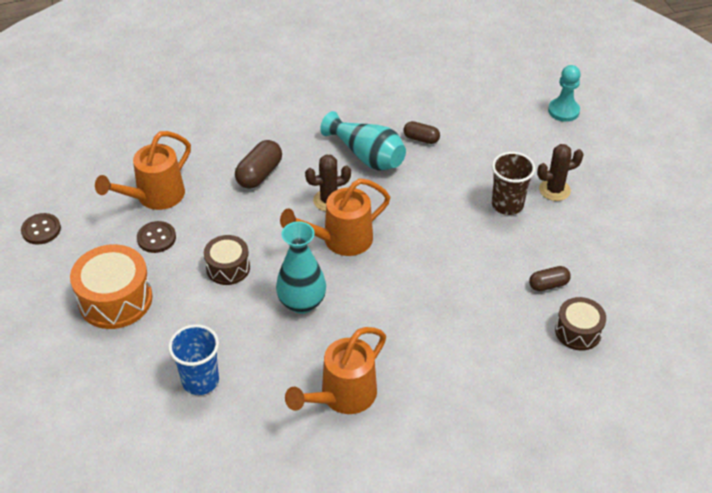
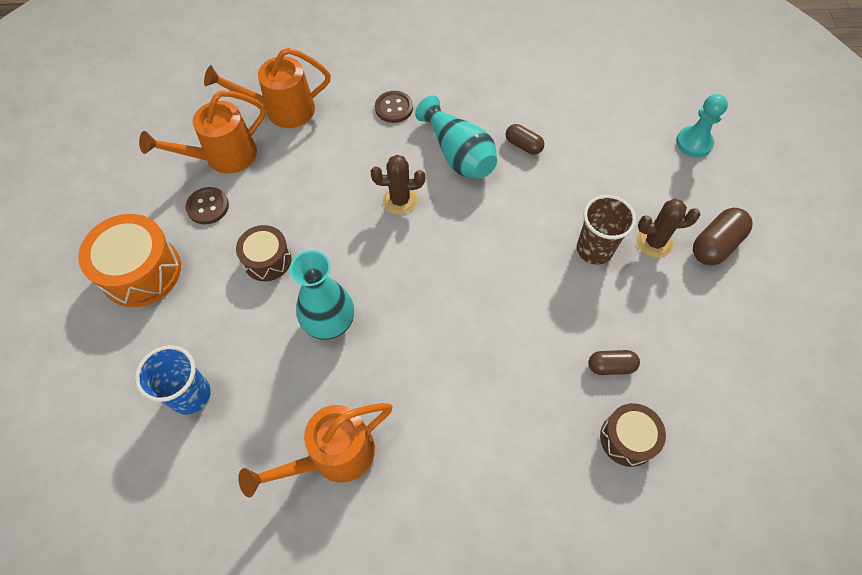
camera: 15 degrees right, 15 degrees up
(41, 230) = (99, 171): brown button -> brown button (394, 108)
(259, 174) = (338, 152): brown capsule -> brown capsule (715, 245)
(340, 240) = (396, 253): orange watering can -> orange watering can (282, 110)

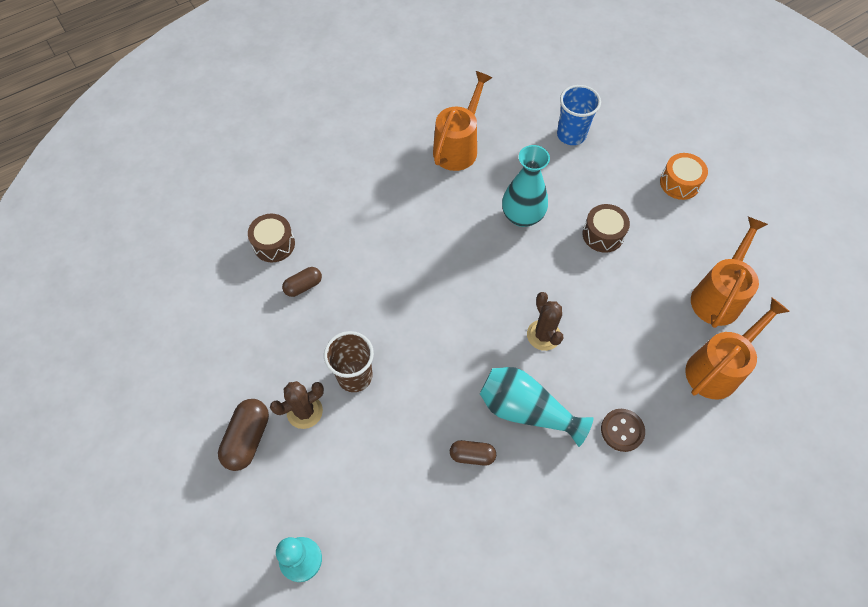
camera: 150 degrees right, 0 degrees up
(141, 271) = (679, 183): orange drum -> orange drum, size x0.61
(208, 207) = (685, 249): brown button -> none
(400, 200) = (543, 335): brown cactus -> brown cactus turned 75 degrees counterclockwise

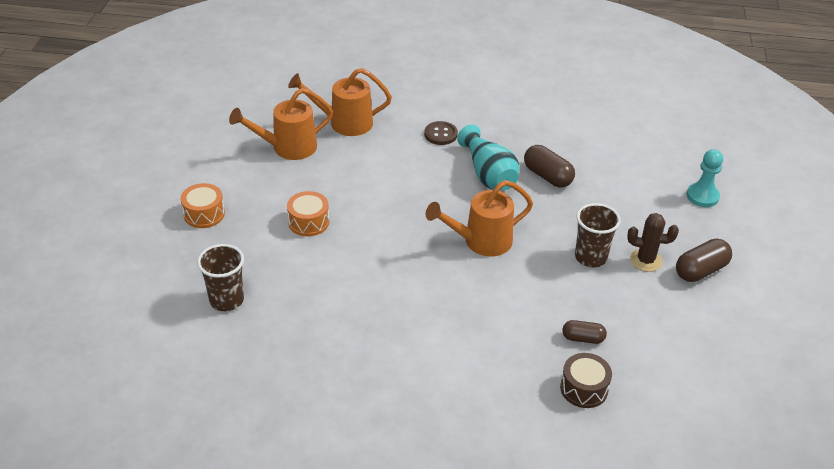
camera: 140 degrees left, 20 degrees down
(458, 147) = (332, 358): orange watering can -> orange watering can (481, 241)
(472, 455) = (547, 176): brown capsule -> brown capsule, size x1.58
(522, 216) = (350, 271): turquoise vase -> none
(543, 335) = (430, 199): brown cactus -> none
(571, 135) = (226, 300): blue cup -> brown cup
(603, 234) = (308, 222): brown drum -> orange drum

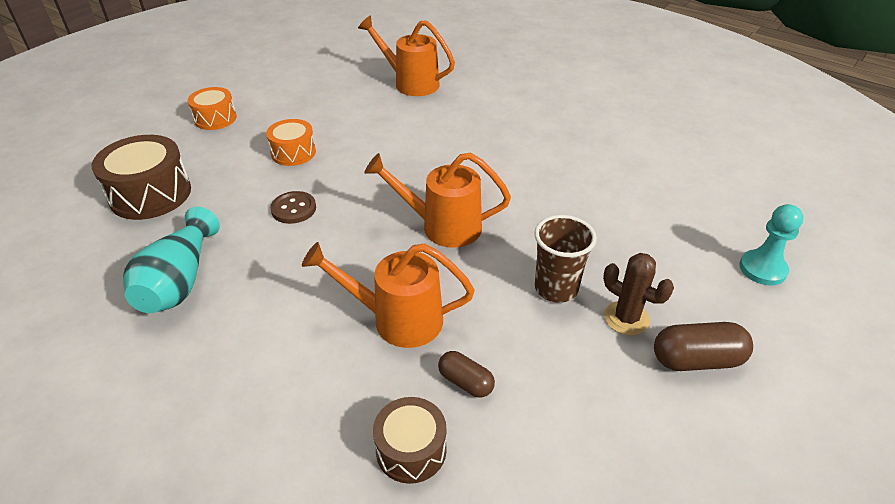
camera: 30 degrees right, 0 degrees up
(226, 300) = (150, 194): brown cup -> brown drum
(287, 148) = (340, 88): orange watering can -> orange watering can (397, 319)
(440, 134) = (493, 116): brown button -> brown button (293, 209)
(488, 174) = (510, 165): turquoise vase -> turquoise vase (179, 281)
(547, 176) = (575, 186): brown capsule -> none

